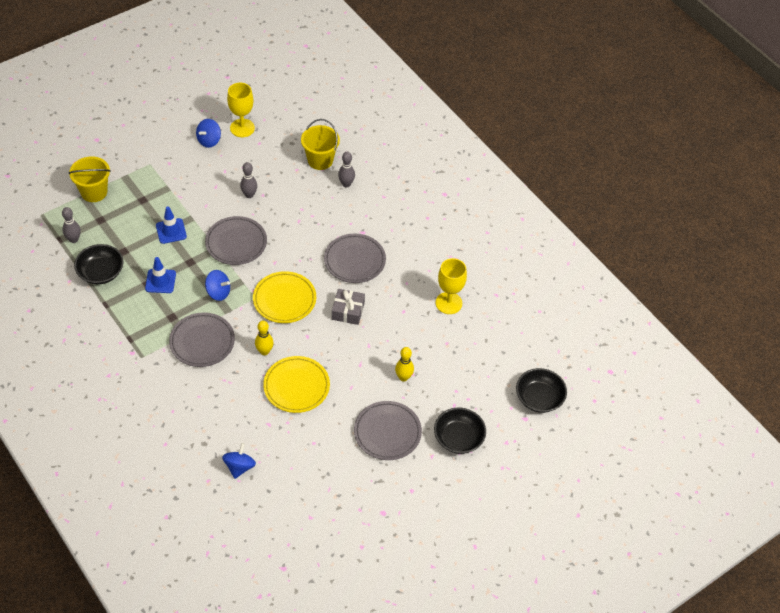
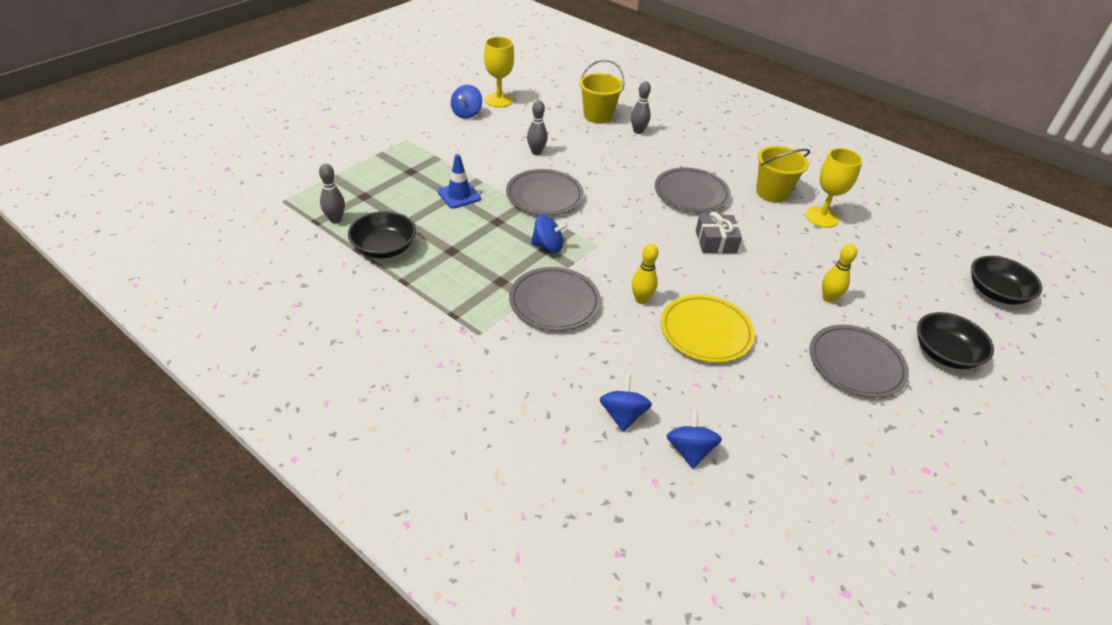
camera: 15 degrees left, 10 degrees down
(94, 192) = (346, 171): yellow bucket -> yellow bucket (772, 193)
(160, 281) = (468, 246): blue traffic cone -> none
(209, 435) = (623, 415): none -> blue spinning top
(284, 299) = (633, 241): yellow plate -> none

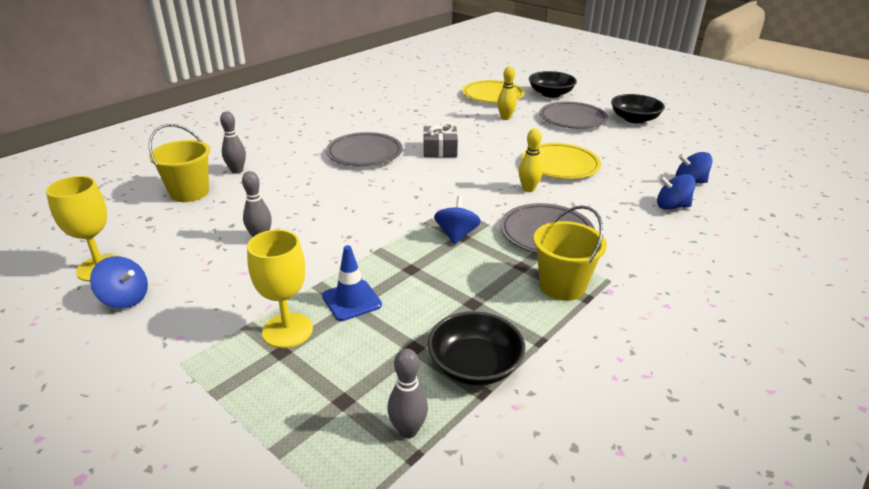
camera: 85 degrees left, 10 degrees down
(544, 196) = (360, 235): grey plate -> none
(772, 193) = (367, 120): yellow bucket -> yellow bucket (562, 286)
(822, 217) = (403, 107): yellow goblet -> yellow goblet (287, 330)
(902, 292) = (492, 95): none -> yellow plate
(996, 292) = (486, 72): black bowl -> black bowl (634, 119)

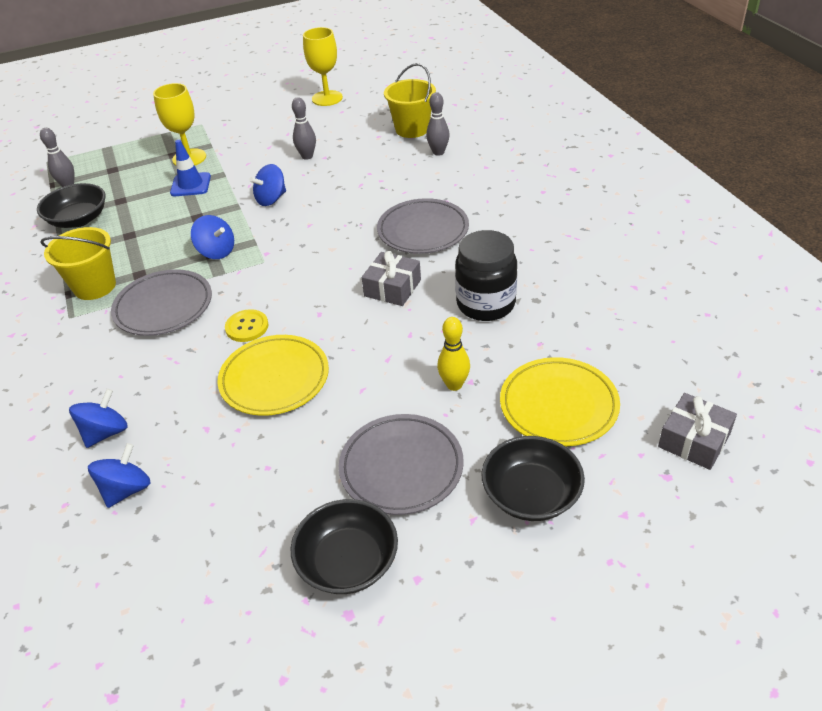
camera: 120 degrees right, 10 degrees up
(125, 299) = (282, 107): blue spinning top -> blue spinning top (271, 199)
(431, 121) = (486, 304): none -> black jar
(484, 72) = (694, 440): none -> grey gift
(528, 189) = (247, 327): yellow bowling pin -> yellow button

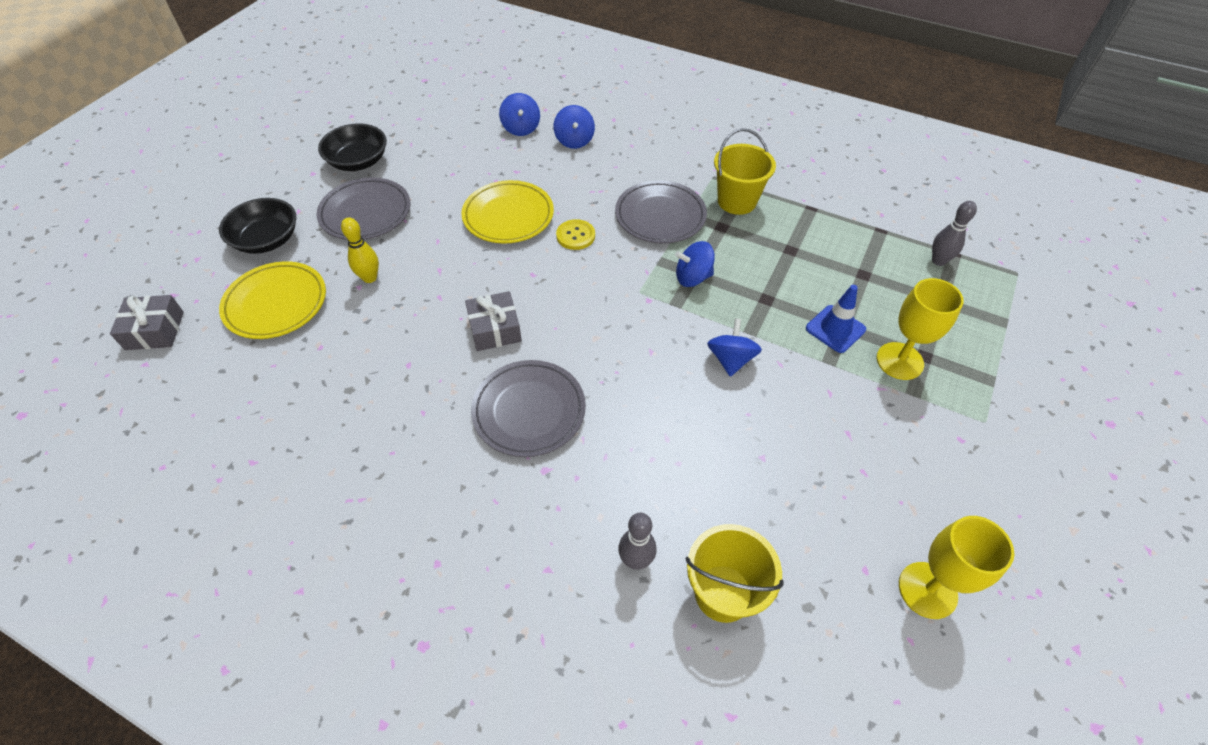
camera: 135 degrees right, 10 degrees up
(78, 219) = (859, 238): black bowl -> none
(307, 156) = (783, 445): grey bowling pin -> none
(486, 304) = (394, 359): black jar -> none

